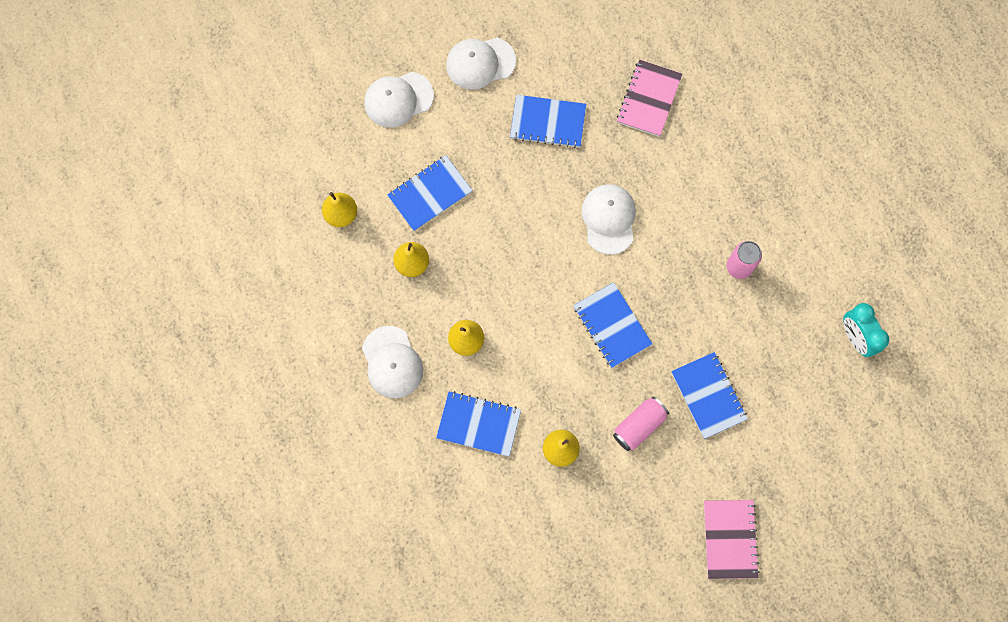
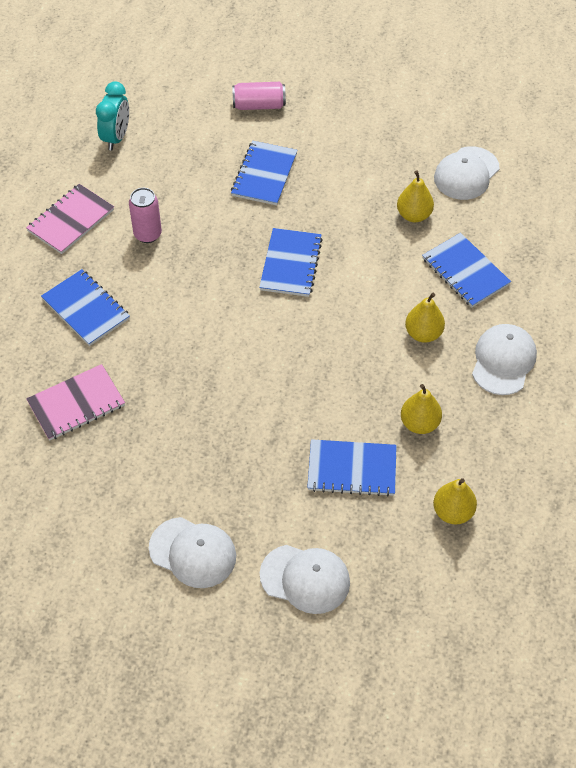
camera: 140 degrees left, 20 degrees down
(548, 122) = (184, 451): blue notebook -> blue notebook (86, 309)
(609, 219) = (213, 337): white cap -> white cap (466, 173)
(639, 426) = (337, 191): pink can -> pink can (259, 105)
(730, 539) = (339, 92): pink notebook -> pink notebook (71, 220)

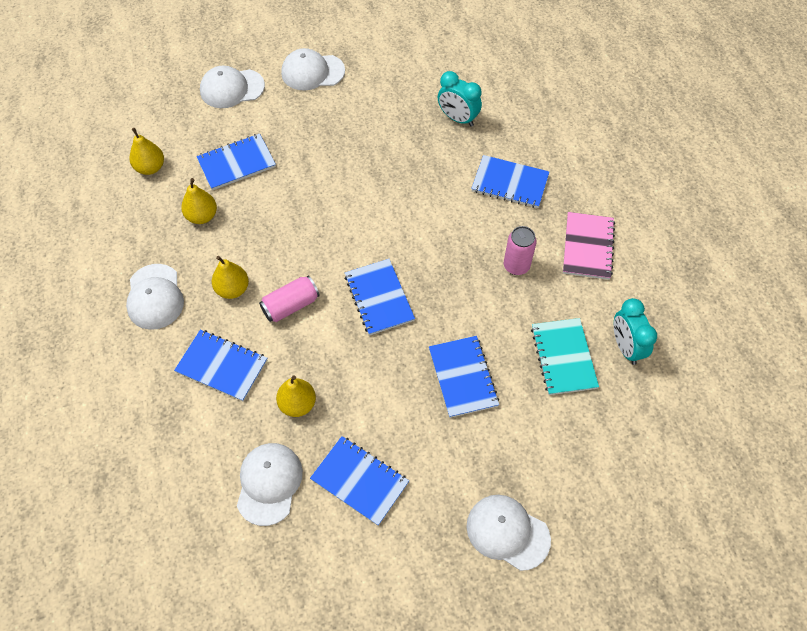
camera: 150 degrees right, 5 degrees up
(76, 404) = (457, 118): pink notebook -> turquoise clock
(172, 152) = (563, 357): none -> turquoise notebook
(259, 105) = (527, 460): pink can -> pink can (291, 305)
(307, 75) = (507, 532): none -> white cap
(394, 146) = (359, 481): none -> blue notebook

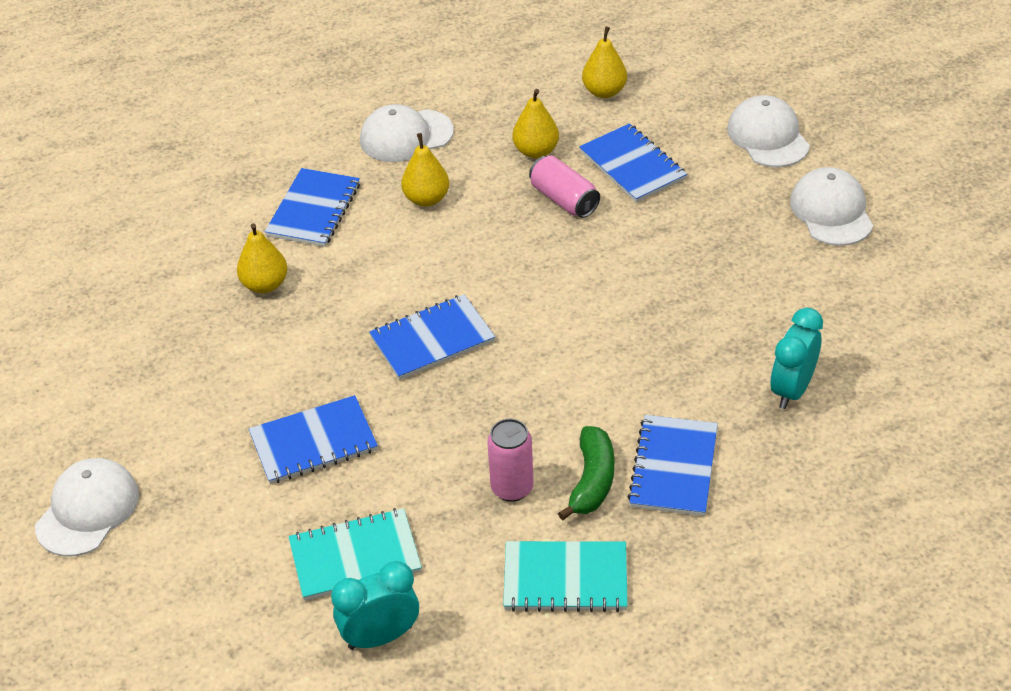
camera: 85 degrees right, 15 degrees down
(269, 483) = (159, 277): white cap -> none
(291, 305) = (409, 255): pink can -> pink can (564, 199)
(359, 481) = (161, 356): blue notebook -> none
(515, 224) = (592, 481): none -> green banana
(587, 247) = (565, 579): pink notebook -> turquoise notebook

